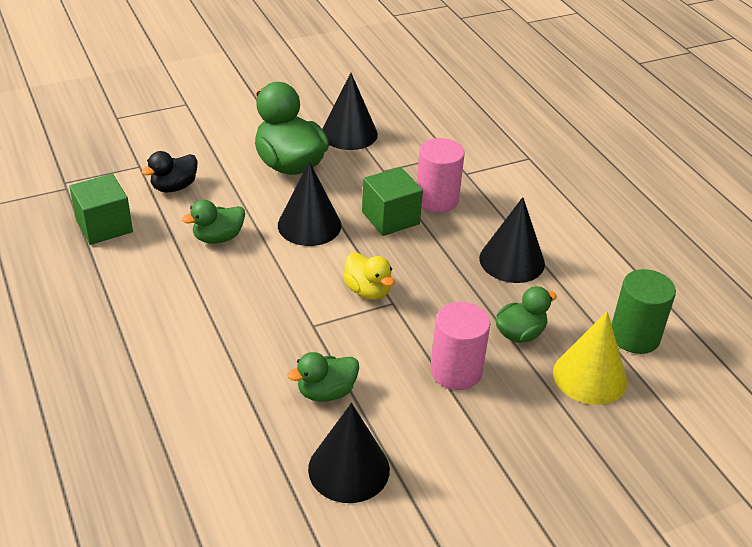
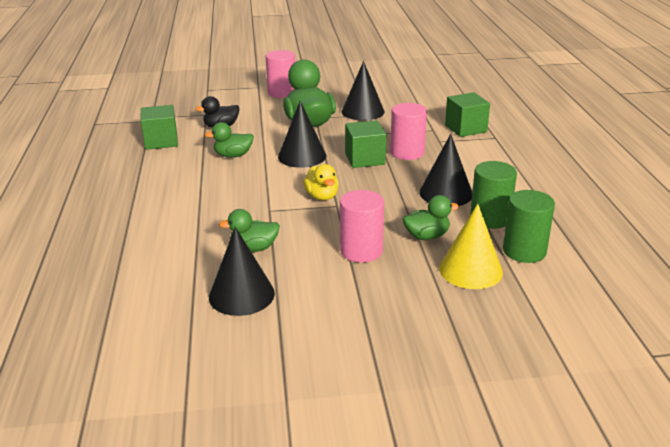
camera: 20 degrees right, 10 degrees down
(225, 111) = (282, 92): none -> pink cylinder
(488, 147) = (465, 128): none -> green cube
(578, 293) = (490, 218): none -> green cylinder

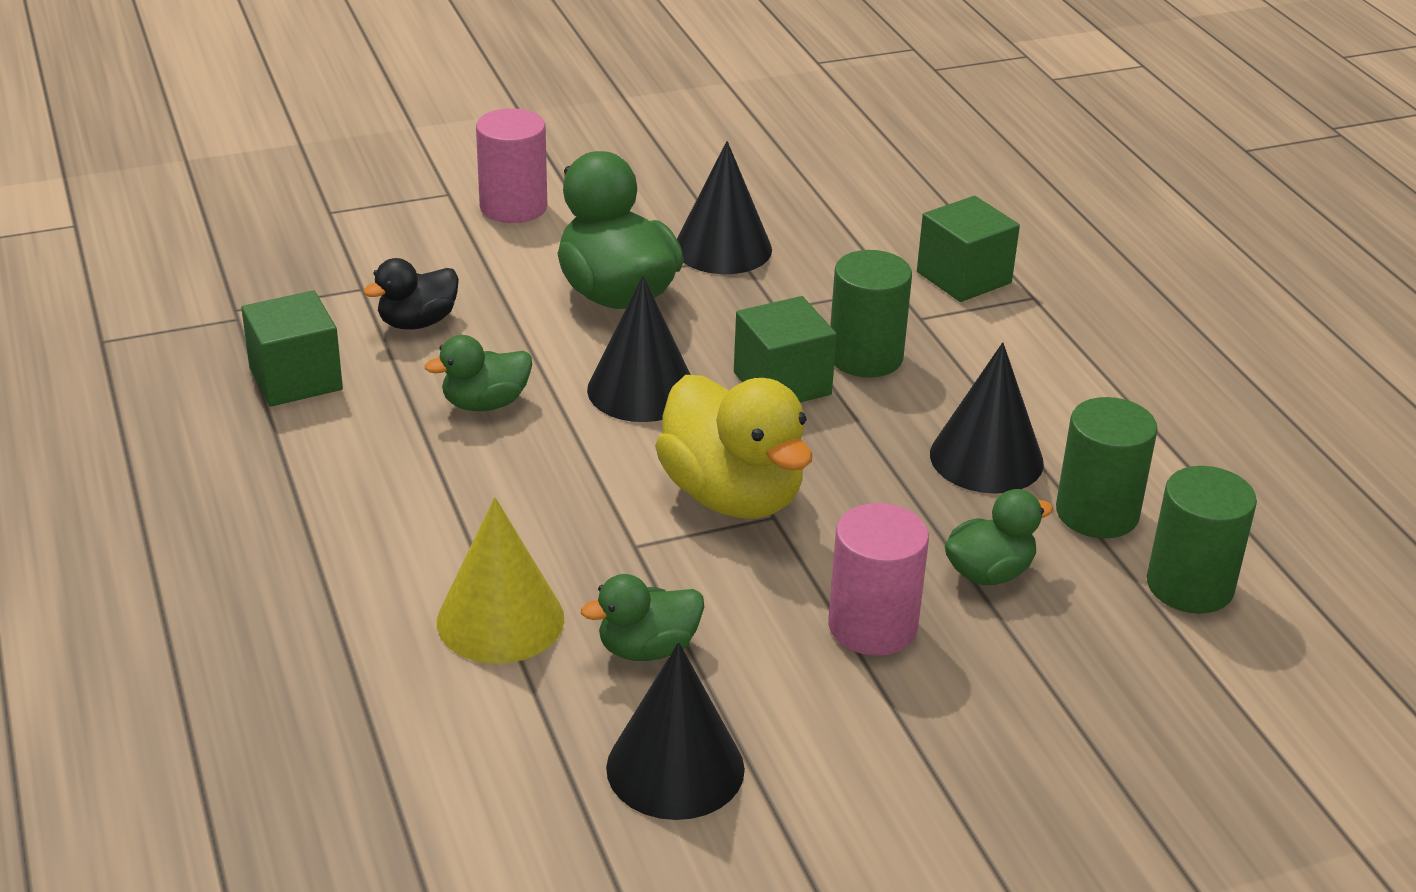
camera: 15 degrees left, 5 degrees up
(322, 196) = (732, 496): yellow duck -> yellow duck, size x1.80
(407, 152) = (865, 357): pink cylinder -> green cylinder
(470, 270) = (1104, 645): yellow cone -> yellow cone (500, 620)

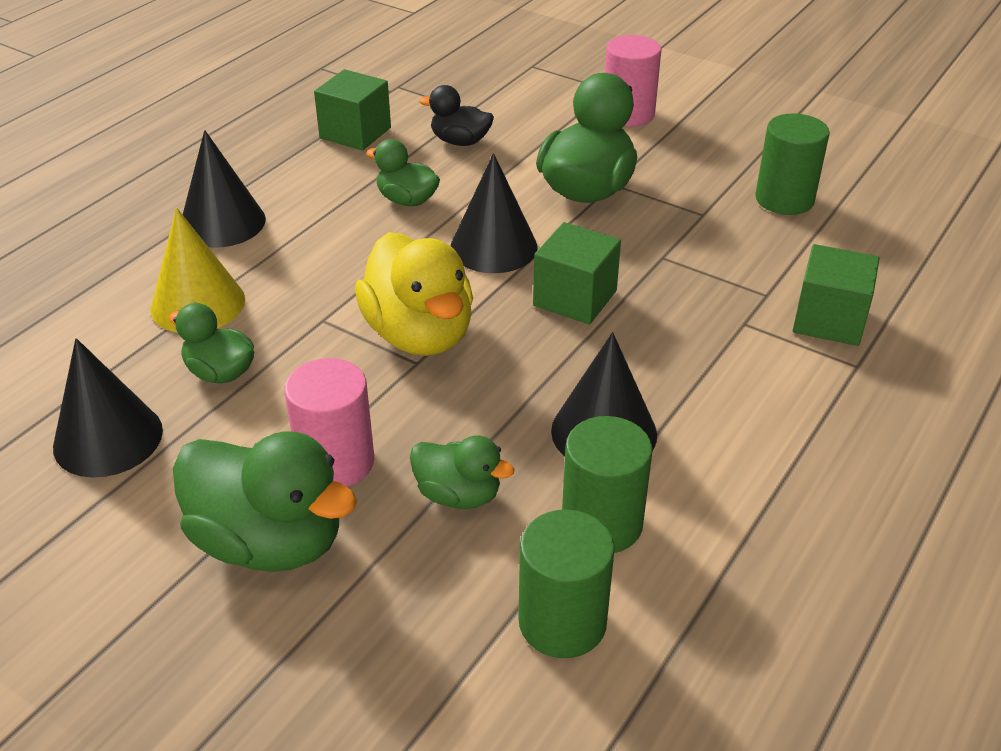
camera: 55 degrees right, 5 degrees up
(723, 248) = (701, 204): black cone -> black cone (222, 222)
(732, 496) = (419, 334): yellow duck -> yellow duck turned 45 degrees counterclockwise
(865, 357) = (657, 319): green cylinder -> green cylinder (784, 199)
(946, 711) = (269, 542): none -> green duck

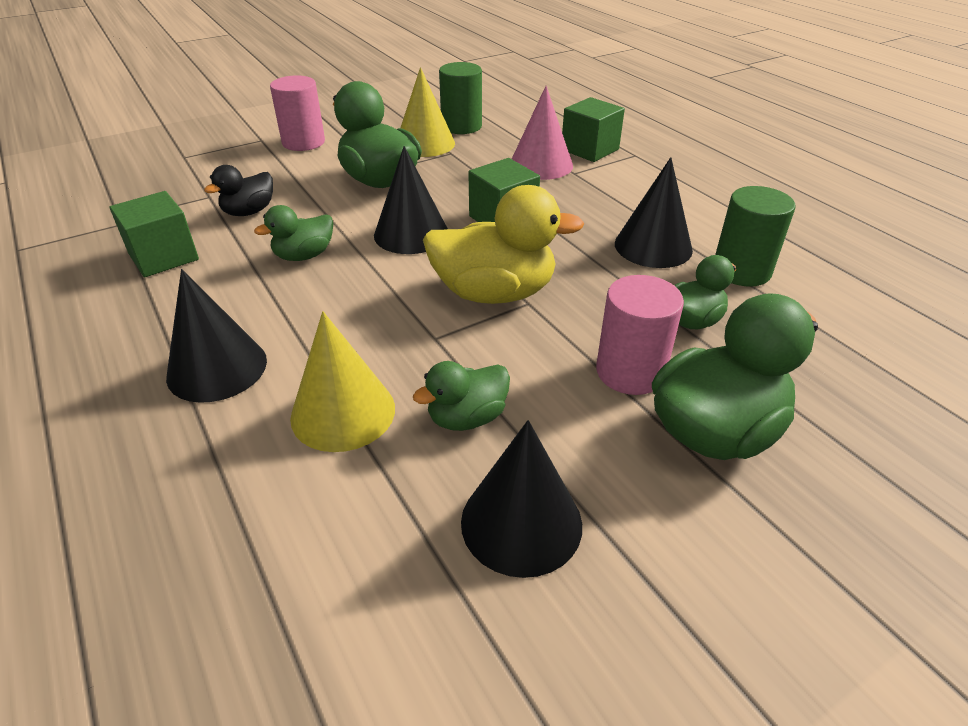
camera: 65 degrees left, 0 degrees up
(562, 622) = (828, 309): green cylinder -> none
(707, 189) = (425, 144): none -> yellow cone
(739, 290) = (541, 165): none -> pink cone

